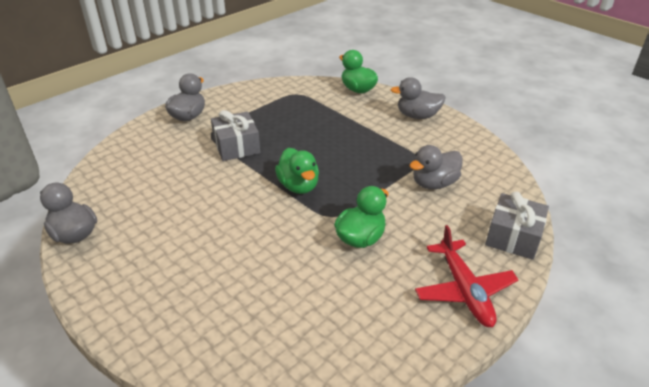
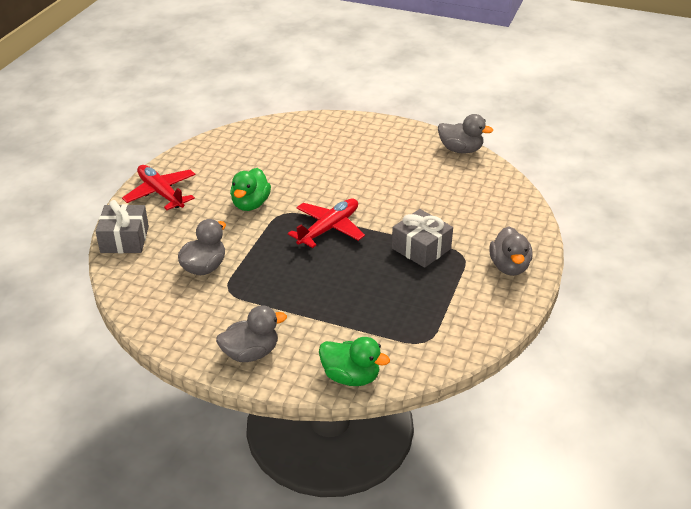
camera: 155 degrees right, 0 degrees up
(298, 186) = (329, 228): green duck -> red plane

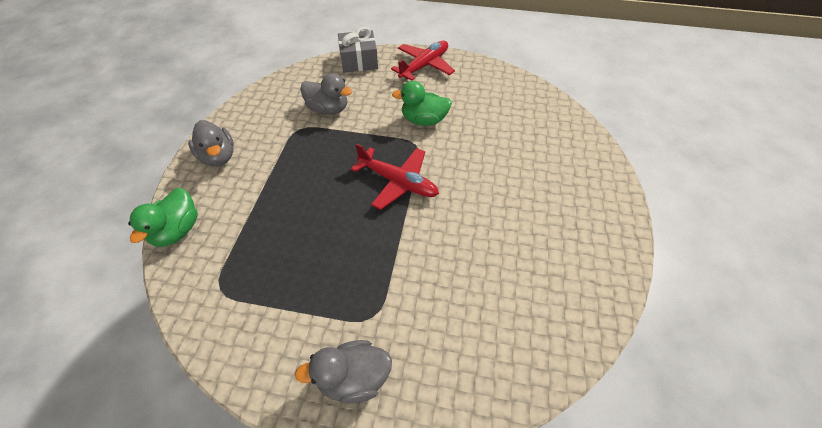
camera: 80 degrees right, 15 degrees up
(421, 248) = (377, 270): grey gift -> none
(460, 150) = (605, 297): grey duck -> none

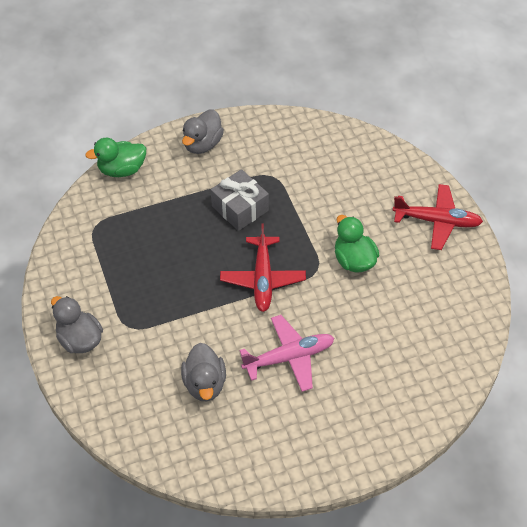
camera: 60 degrees right, 0 degrees up
(328, 109) = (311, 181): grey duck -> grey duck (205, 384)
(359, 61) = (399, 165): grey gift -> grey gift (240, 208)
(491, 201) = (289, 357): none -> pink plane

